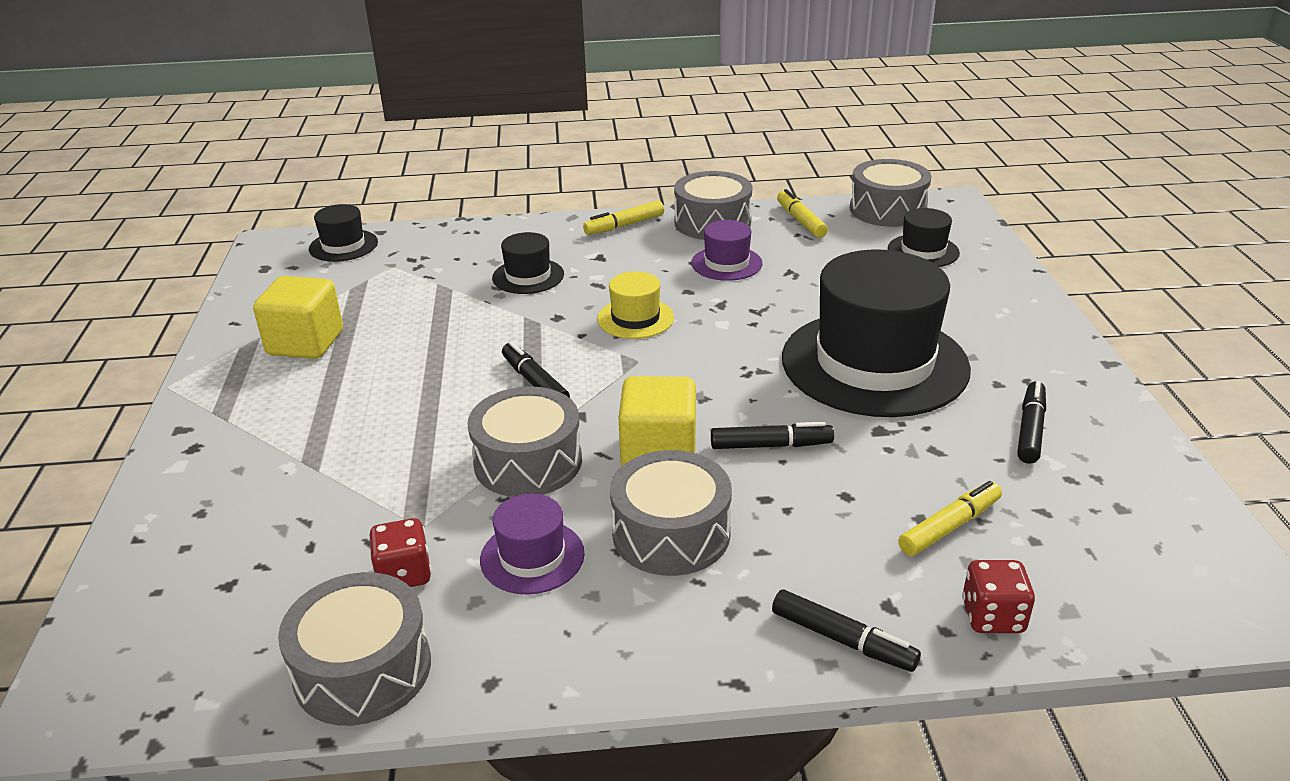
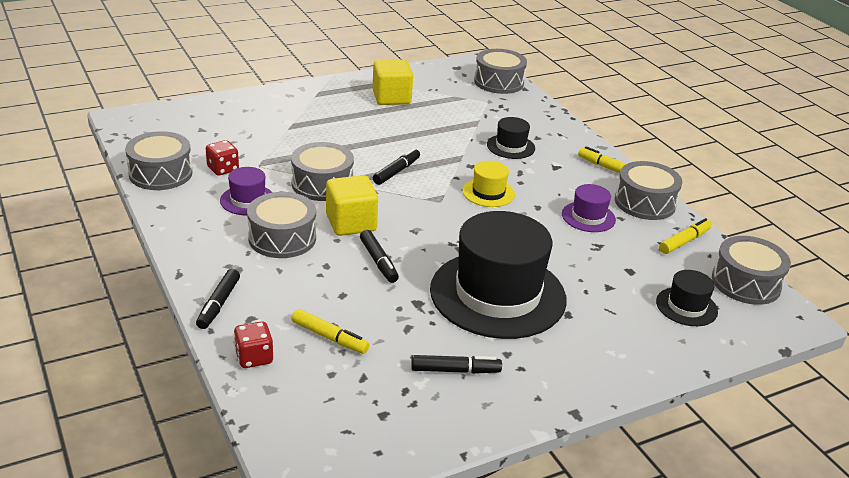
camera: 65 degrees right, 0 degrees up
(343, 246) = (499, 82): black hat -> grey drum

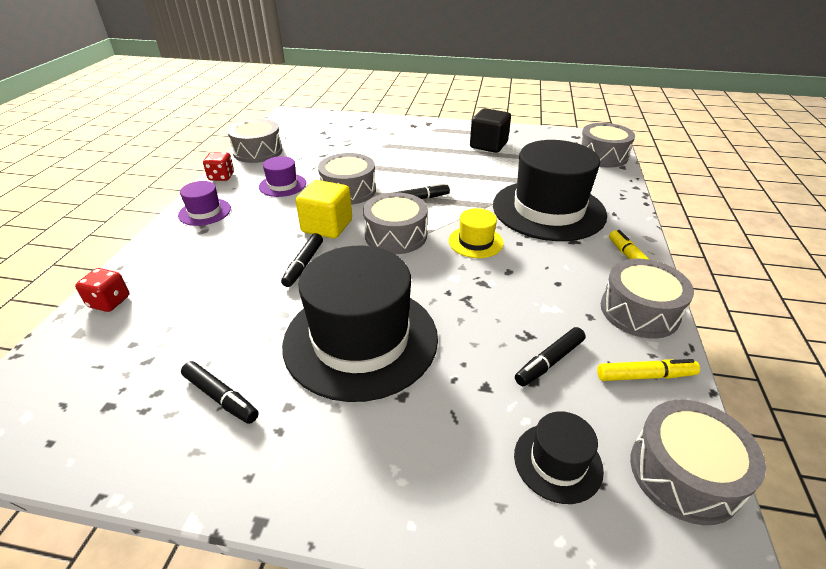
camera: 40 degrees right, 5 degrees up
(219, 304) = (154, 250): black marker -> black marker (549, 362)
(223, 169) = (298, 160): red dice -> red dice (221, 177)
(282, 238) = (264, 219): grey drum -> grey drum (396, 235)
(329, 337) = (178, 311): yellow marker -> none
(391, 98) = (488, 145): yellow cube -> black cube
(511, 146) = (548, 210): black hat -> black hat, size x2.23
(588, 217) = (552, 301): purple hat -> purple hat (204, 212)

